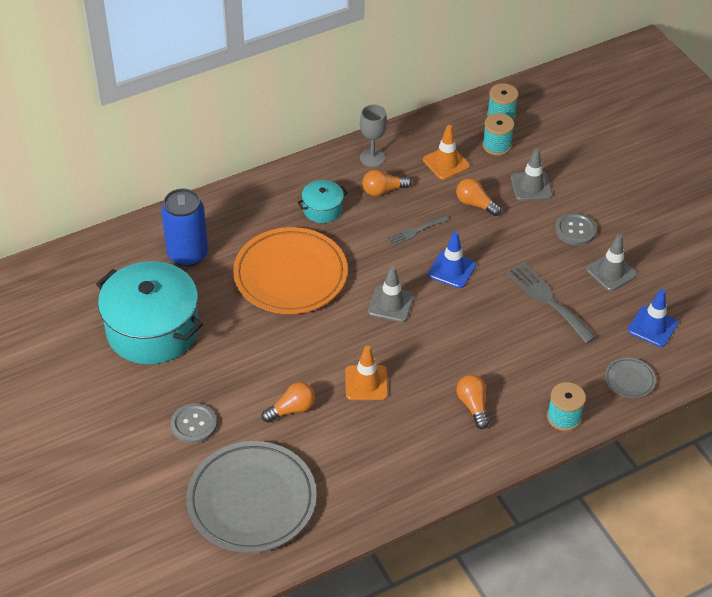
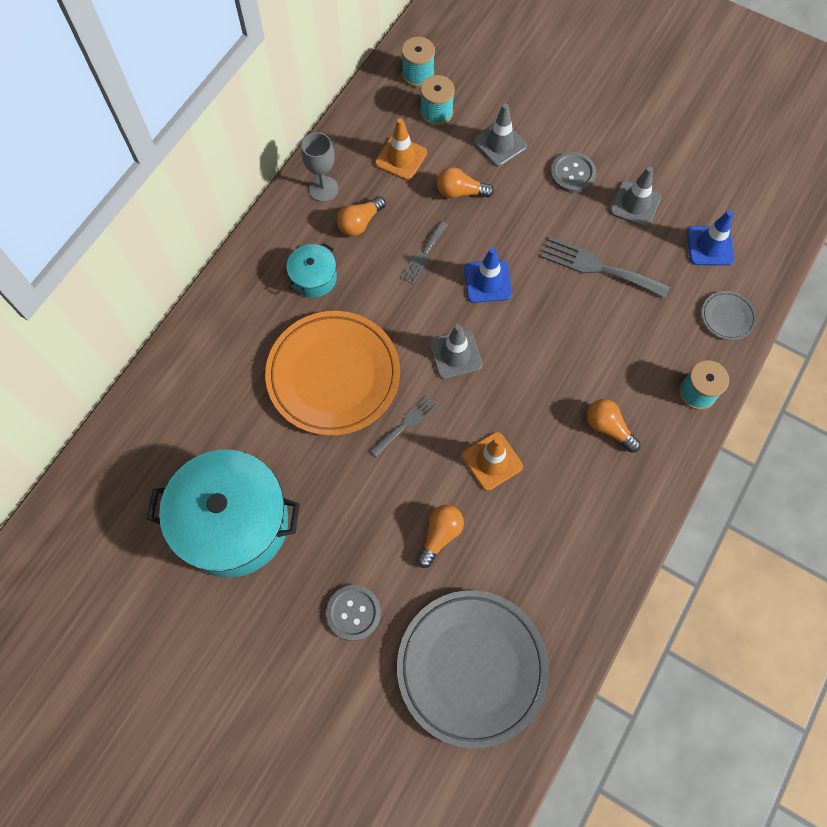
camera: 30 degrees left, 20 degrees up
(187, 254) = (209, 409): blue can -> none
(320, 330) = (406, 424): none -> grey fork

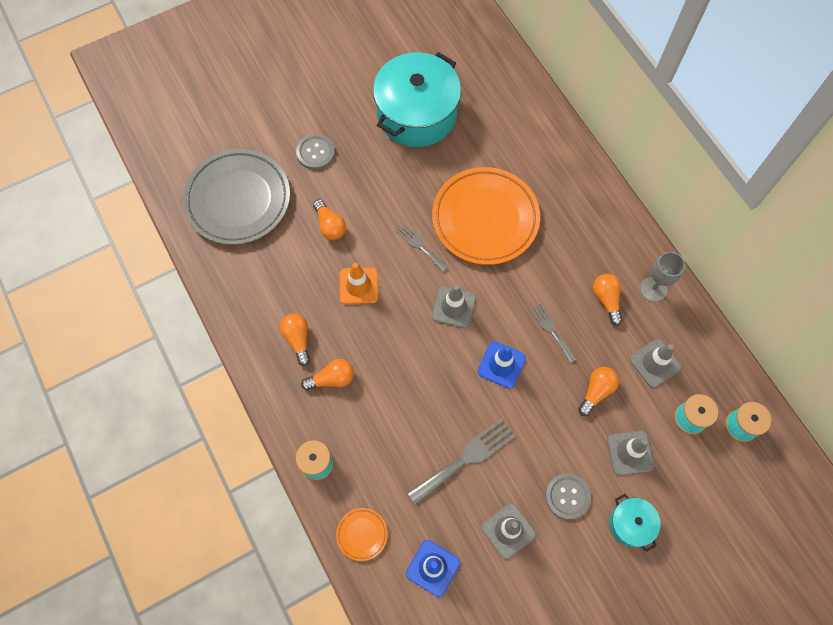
camera: 120 degrees right, 0 degrees up
(313, 278) = (574, 244): turquoise pot -> turquoise pot (630, 524)
(401, 158) = (655, 363): orange traffic cone -> grey traffic cone
(406, 424) = (420, 246): grey fork -> grey fork turned 150 degrees clockwise
(591, 487) = (298, 339): none -> orange light bulb
(727, 317) = (362, 534): grey plate -> orange plate

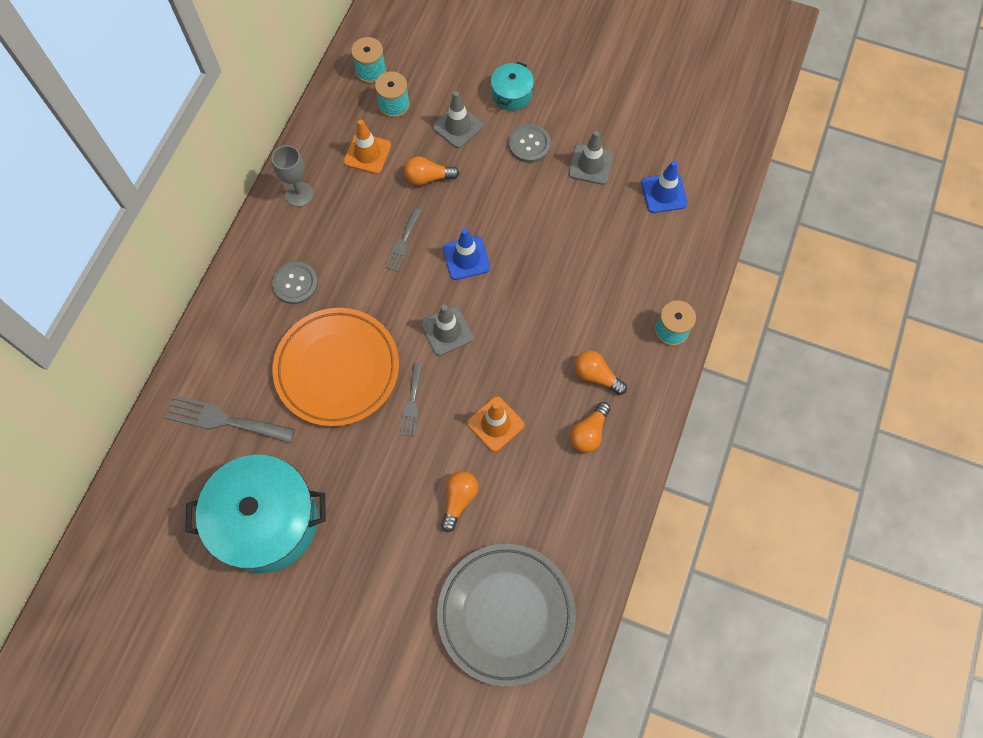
camera: 130 degrees left, 0 degrees up
(315, 152) = (391, 584): grey button -> grey button (295, 283)
(362, 534) = (689, 256): orange plate -> none
(466, 459) = (566, 229): grey fork -> grey fork (224, 420)
(606, 300) = (339, 221): orange light bulb -> none
(655, 363) = (367, 153): grey traffic cone -> orange traffic cone

